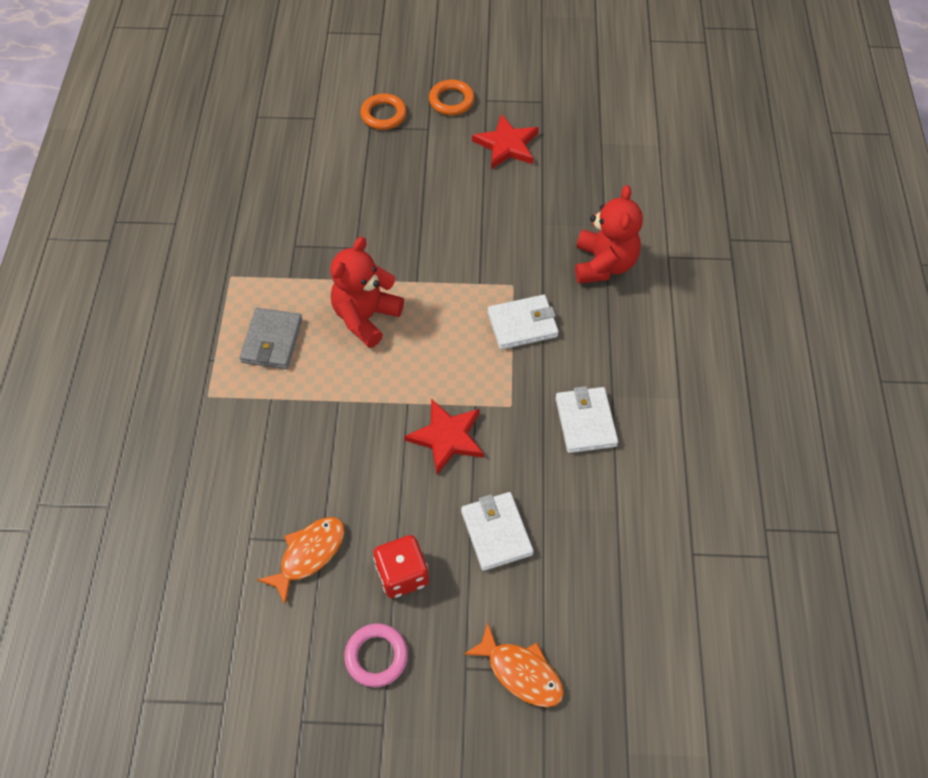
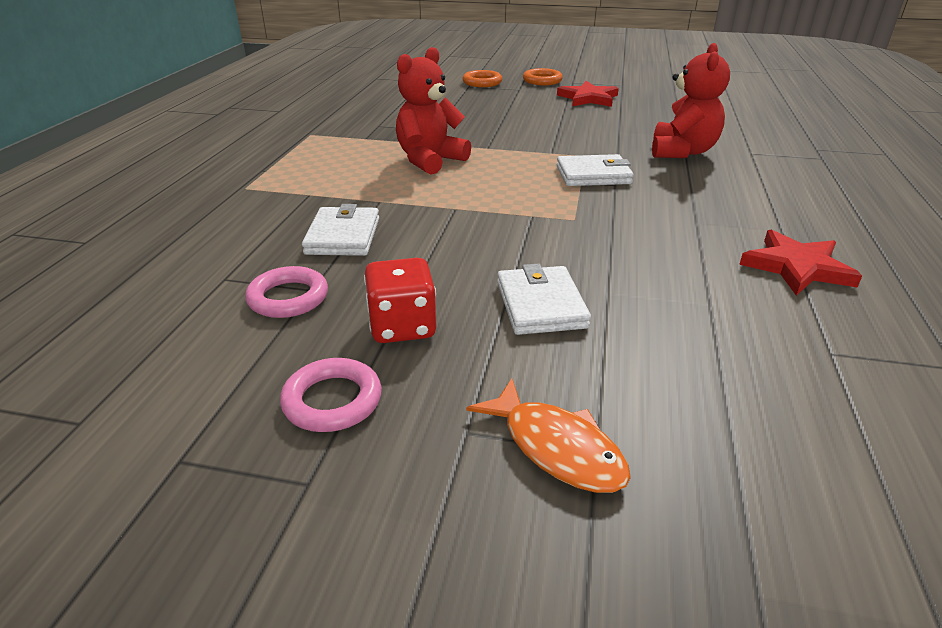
camera: 10 degrees right, 25 degrees down
(272, 341) = (329, 165): grey wallet -> none
(309, 554) = (288, 298): orange fish -> pink ring
(447, 437) = (494, 232): red star -> red star (797, 267)
(585, 422) = (664, 236): white wallet -> white wallet (343, 236)

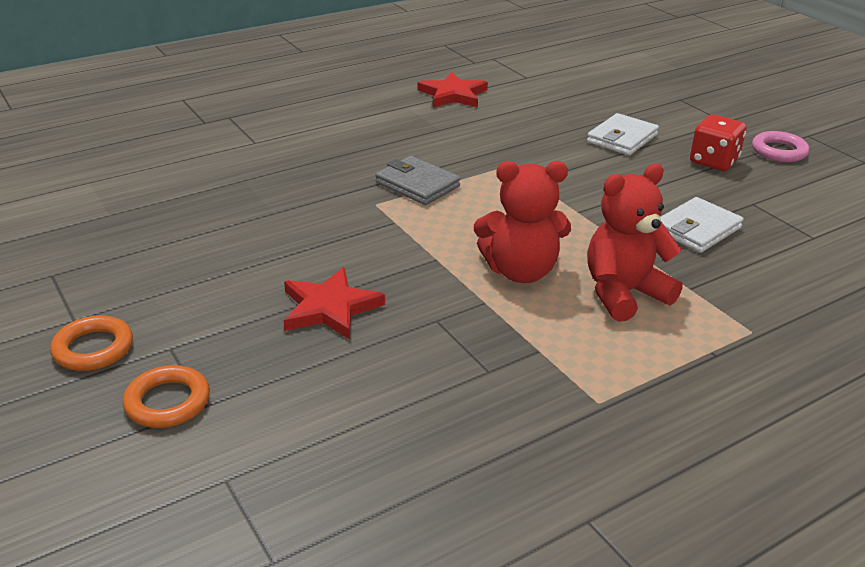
camera: 135 degrees left, 0 degrees up
(288, 298) = (772, 204): pink ring -> none
(556, 448) = (694, 105): orange fish -> none
(588, 98) = (159, 273): red star -> red star (329, 308)
(593, 175) = (417, 185): white wallet -> grey wallet
(682, 152) = (297, 167): red teddy bear -> red teddy bear (623, 293)

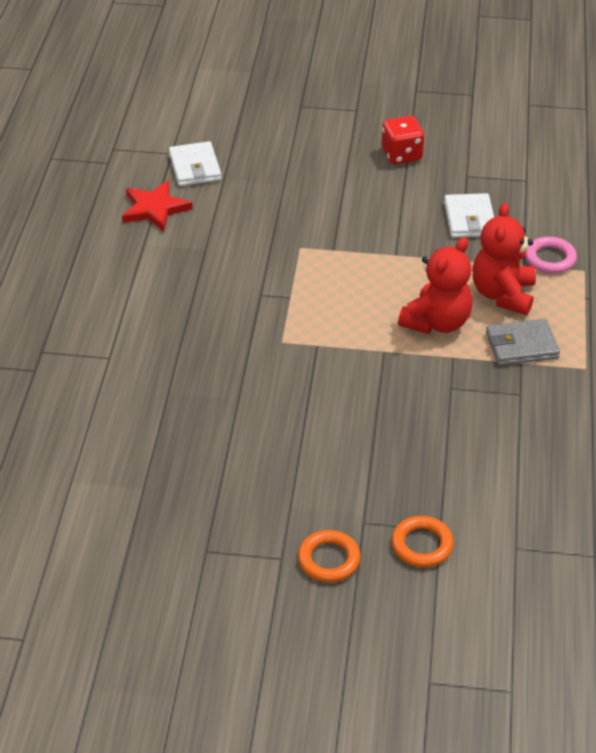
camera: 50 degrees left, 10 degrees up
(329, 308) = (391, 428): red star -> none
(417, 185) = (278, 307): grey wallet -> grey wallet (521, 346)
(622, 138) = (325, 172): white wallet -> white wallet (195, 167)
(779, 151) = (421, 118): pink ring -> pink ring (550, 259)

